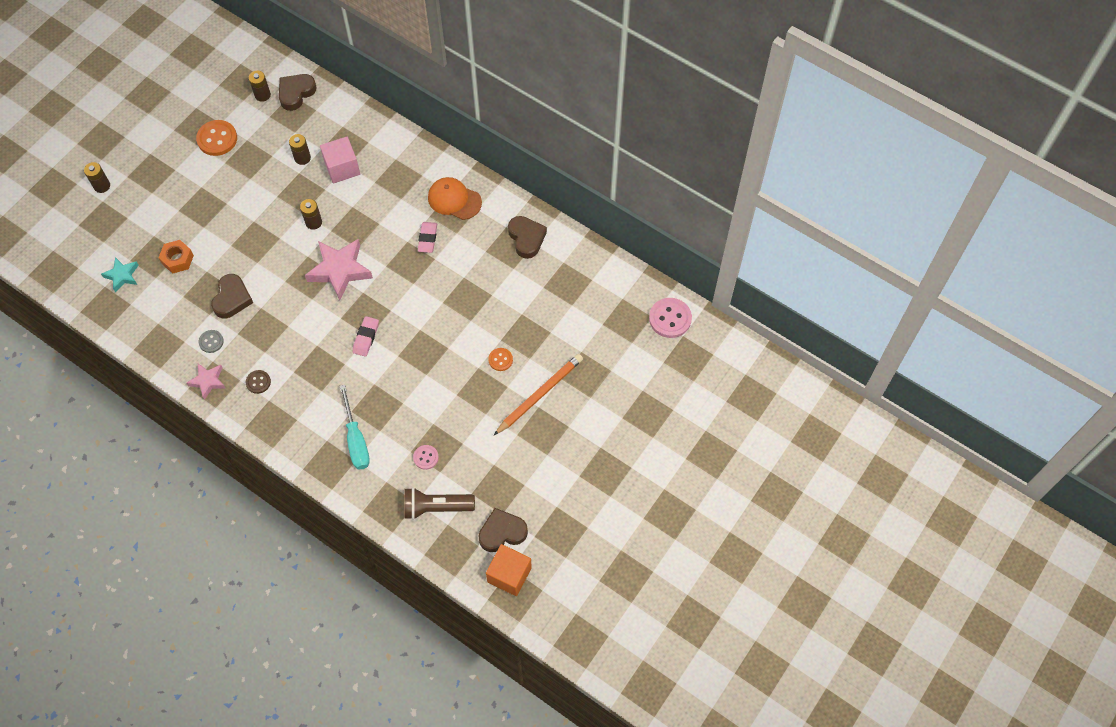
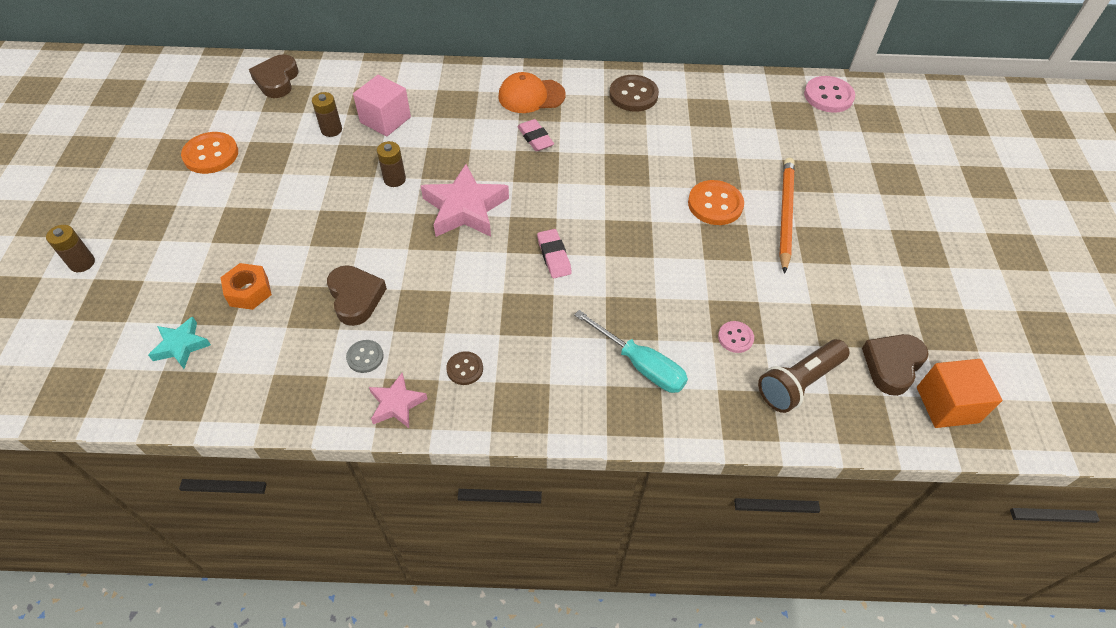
camera: 35 degrees left, 10 degrees down
(262, 95) = (237, 96): brown battery -> none
(500, 360) = (715, 204): orange button -> orange button, size x1.77
(526, 238) = (633, 95): brown heart -> brown button

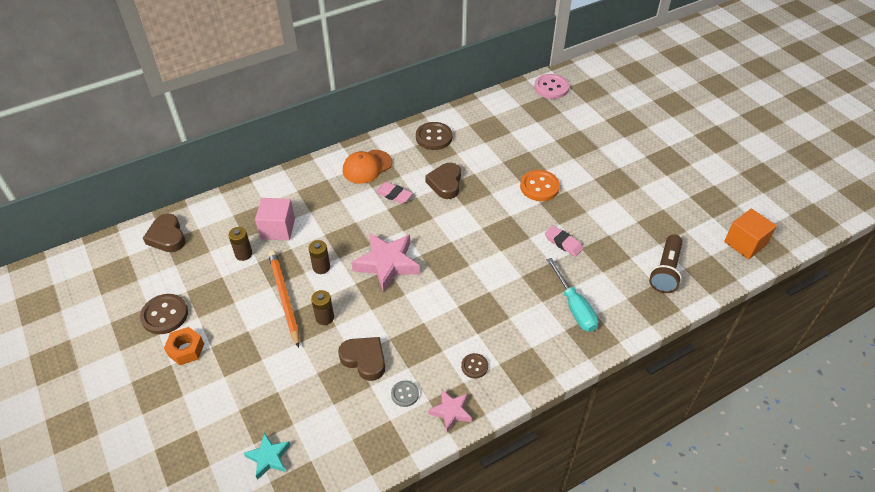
camera: 30 degrees left, 5 degrees down
(82, 263) = (134, 444): brown battery -> brown battery (324, 317)
(211, 154) = (165, 315): orange button -> brown button
(249, 291) = (285, 395): orange nut -> orange nut (186, 349)
(554, 256) = (470, 267): pink eraser -> pink eraser (563, 243)
(640, 364) = (574, 307): turquoise screwdriver -> turquoise screwdriver turned 60 degrees clockwise
(735, 338) = (613, 263): pink button -> none
(785, 215) = (583, 174): orange pencil -> orange pencil (284, 298)
(892, 365) = (703, 236): brown heart -> brown heart (445, 183)

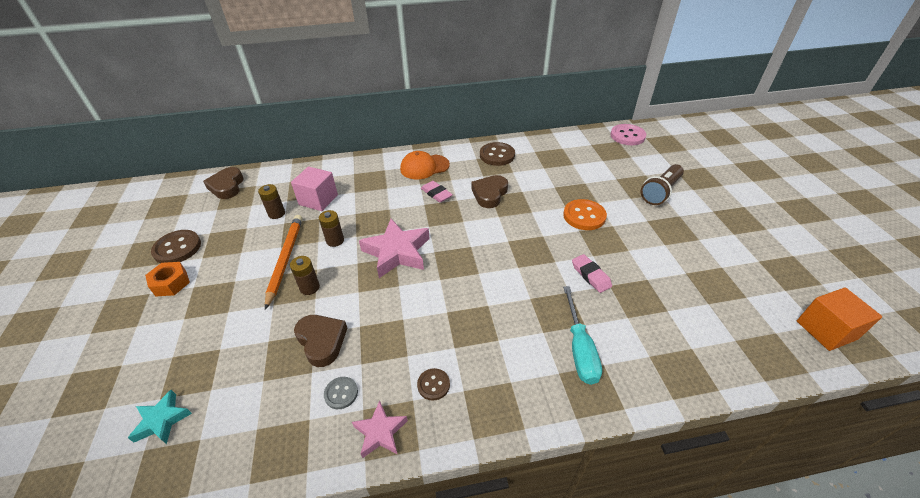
camera: 20 degrees right, 5 degrees down
(665, 271) = (709, 337): brown flashlight -> brown flashlight (660, 192)

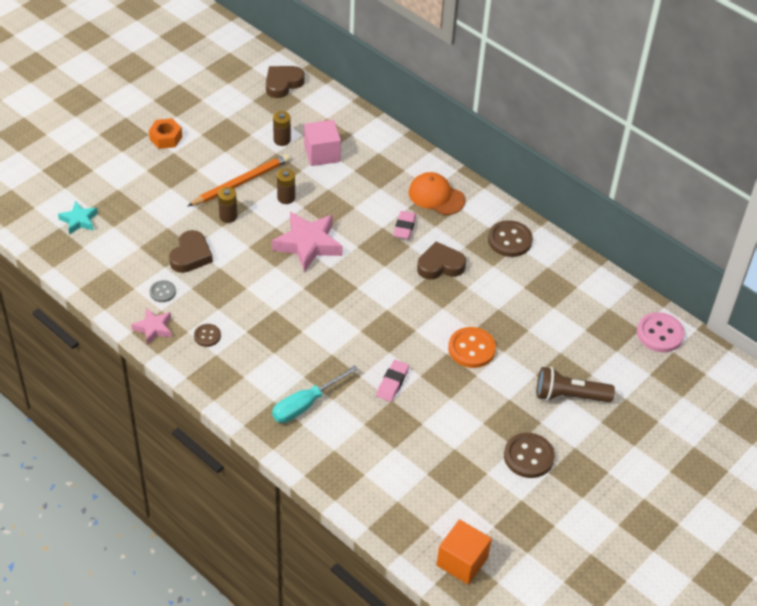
camera: 50 degrees right, 5 degrees up
(177, 248) = (196, 113): brown button -> brown button (528, 456)

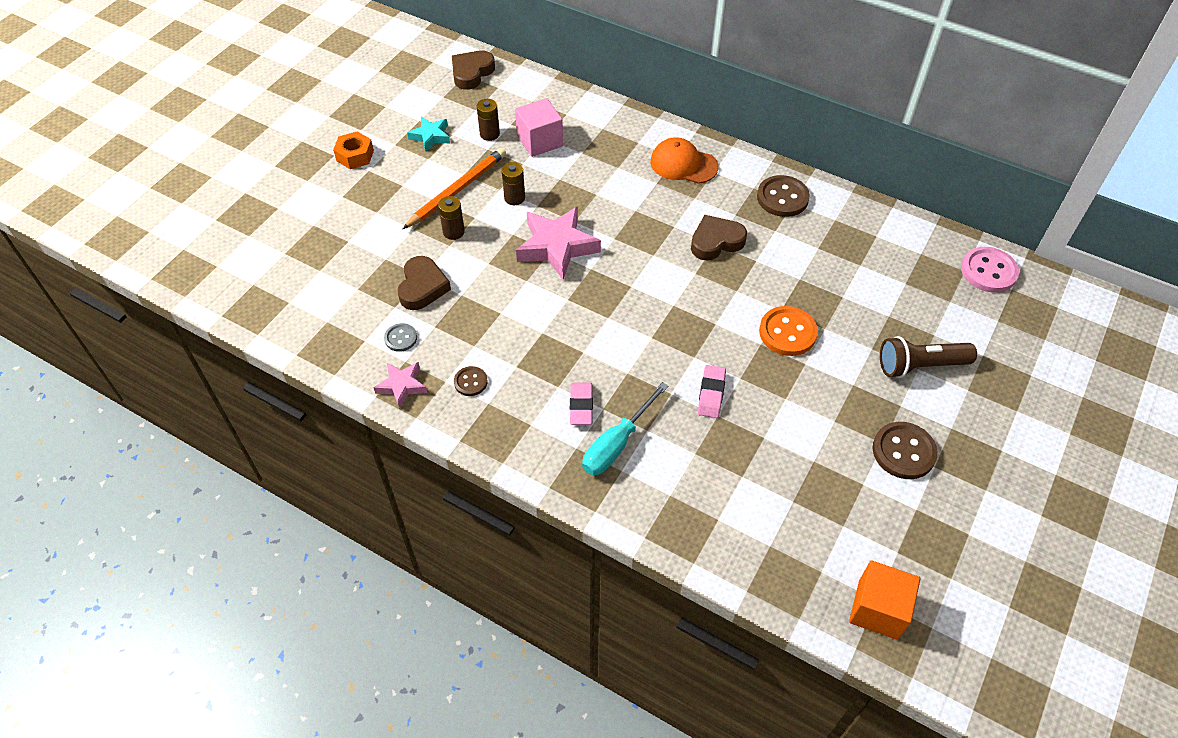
camera: 10 degrees left, 5 degrees up
(79, 220) = (276, 271): turquoise star -> turquoise star (430, 136)
(404, 227) = (660, 206): pink eraser -> pink eraser (581, 406)

